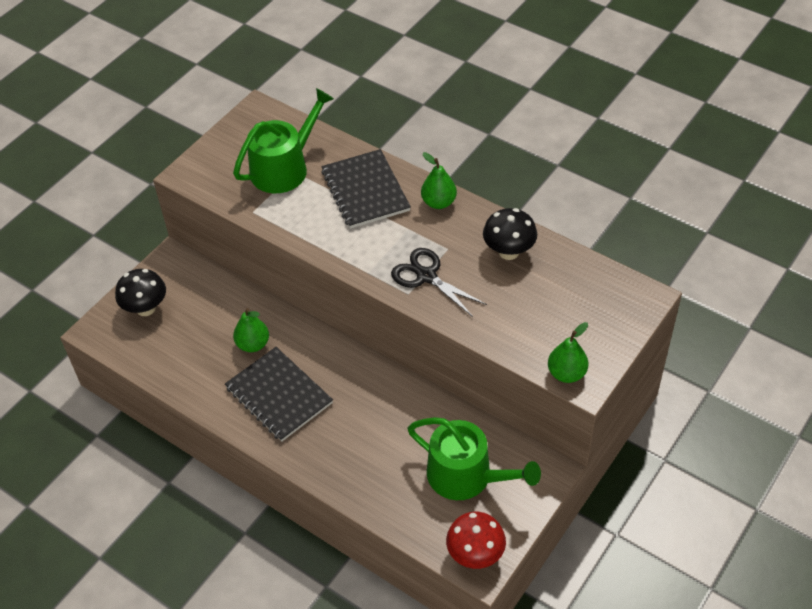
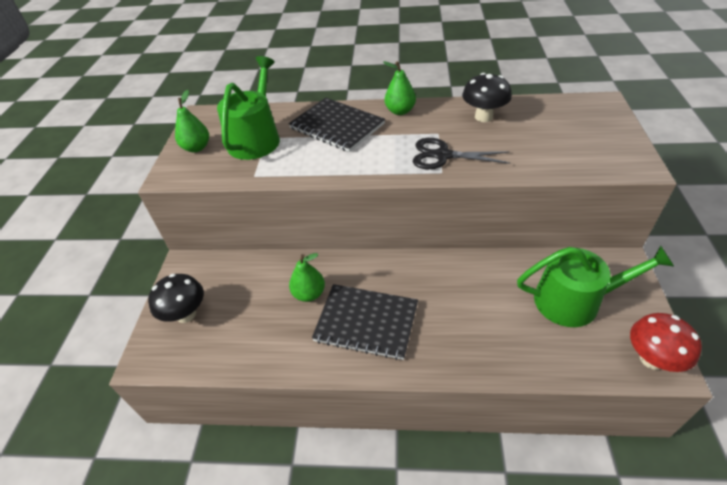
camera: 30 degrees left, 5 degrees down
(566, 373) = (620, 167): green pear -> green pear (197, 148)

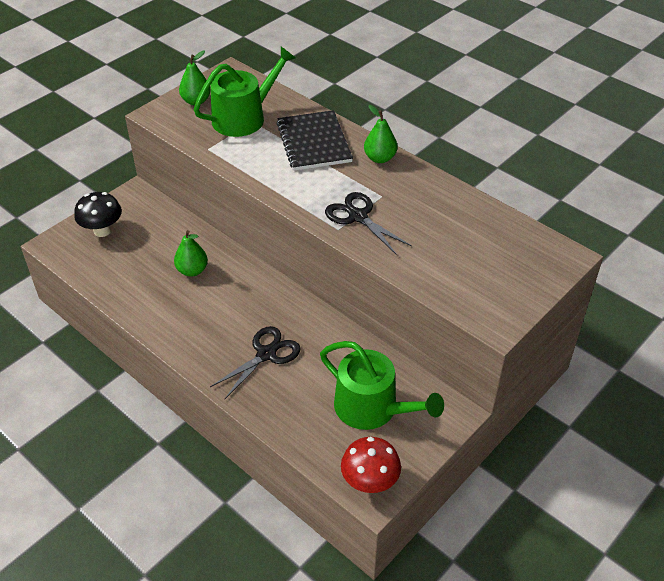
camera: 35 degrees right, 0 degrees up
(366, 322) = (207, 316): black notebook -> none
(451, 318) = (266, 354): none -> black scissors
(483, 117) = (439, 204): black mushroom -> none

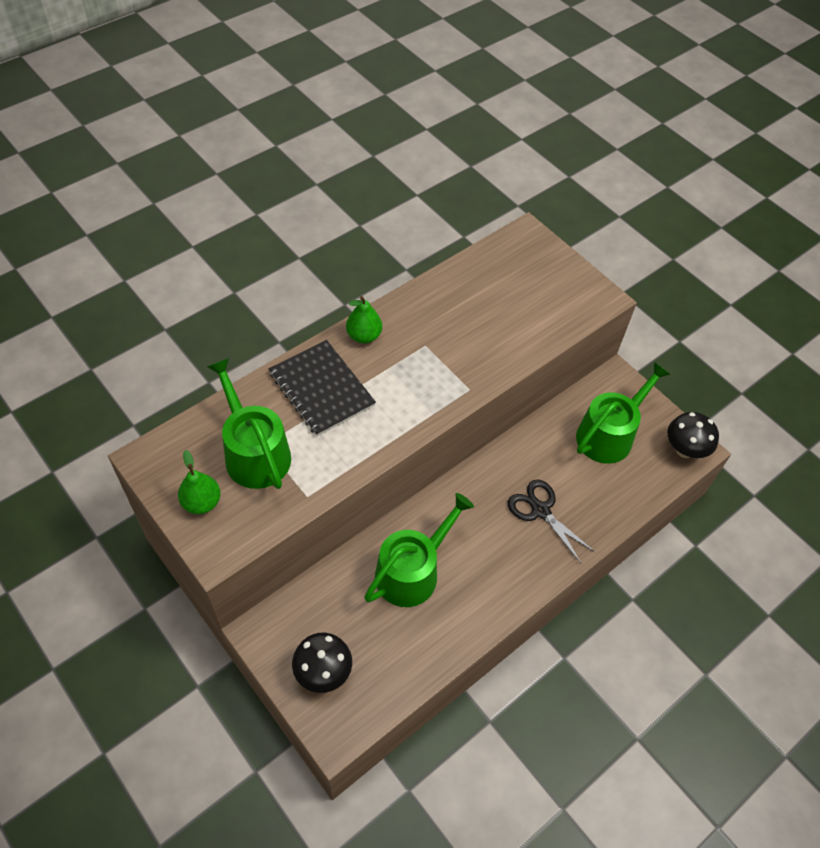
camera: 85 degrees left, 10 degrees up
(192, 270) = (412, 571): green pear -> green watering can
(314, 142) = (322, 389): black notebook -> black notebook turned 60 degrees clockwise
(358, 216) = (453, 370): black scissors -> none
(370, 482) = (684, 450): red mushroom -> black mushroom

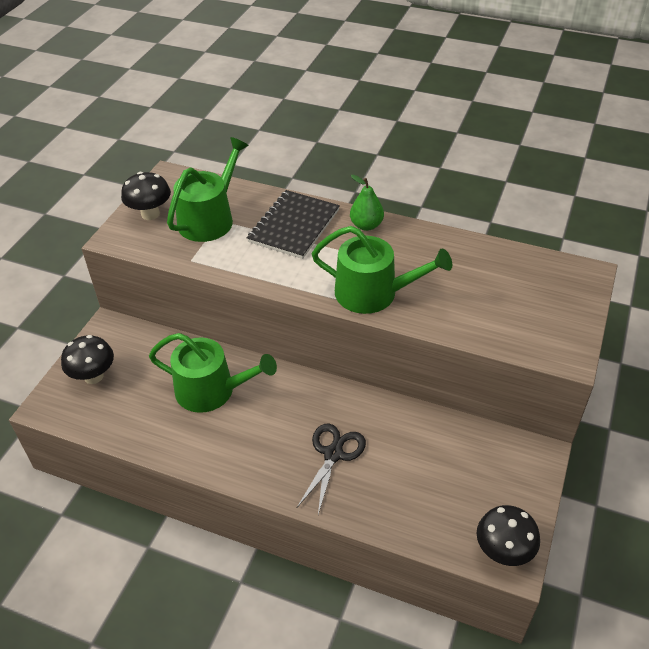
camera: 65 degrees right, 10 degrees down
(202, 502) = (150, 214): green pear -> black mushroom
(609, 434) = (464, 475): green watering can -> green watering can (373, 293)

